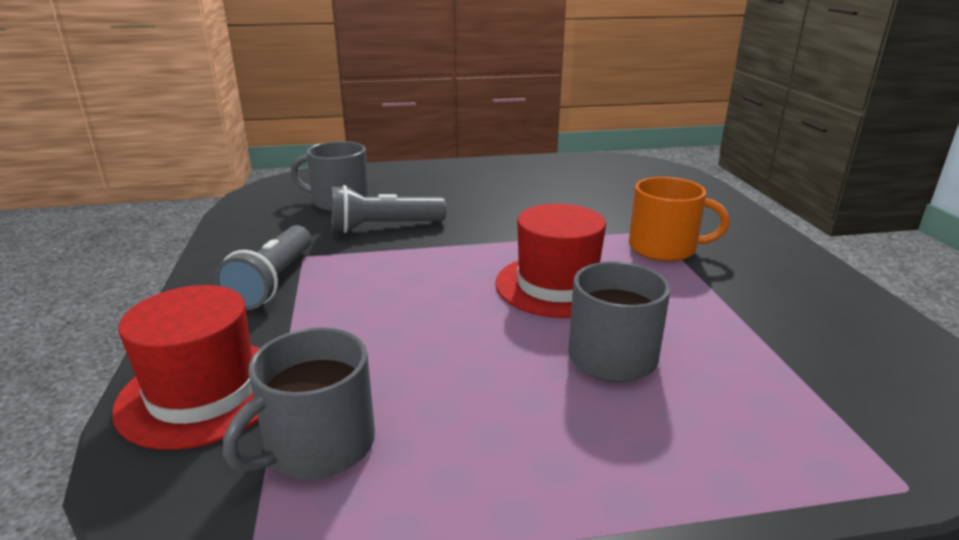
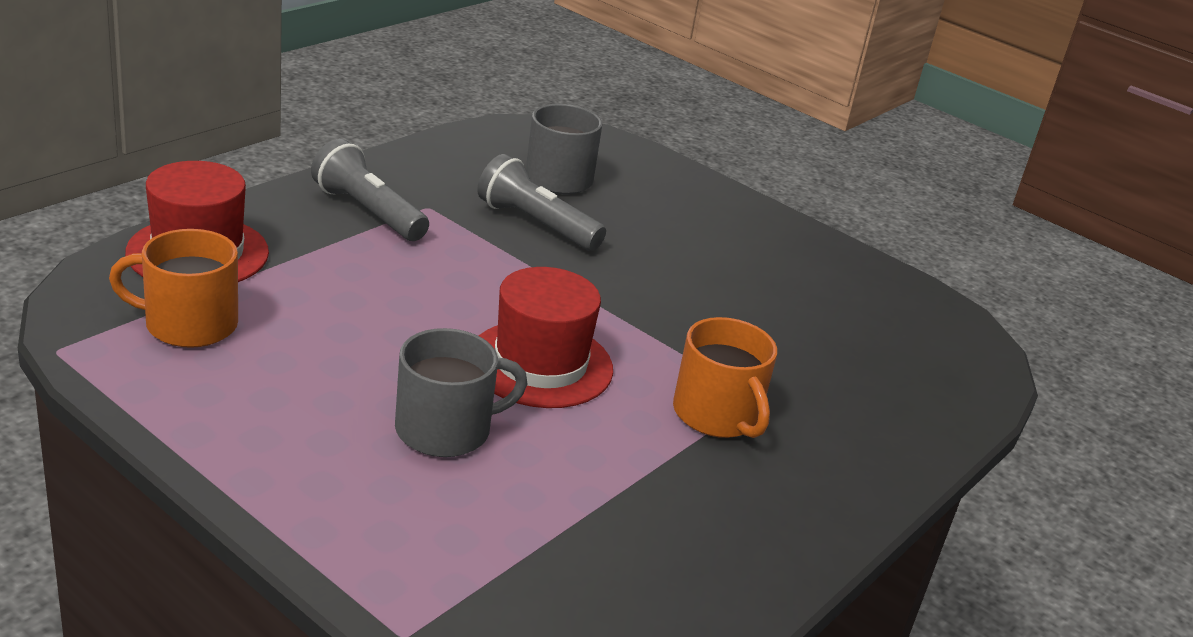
camera: 45 degrees right, 5 degrees up
(273, 282) = (368, 212): grey flashlight -> grey flashlight turned 75 degrees clockwise
(318, 445) = (189, 324): grey mug -> orange mug

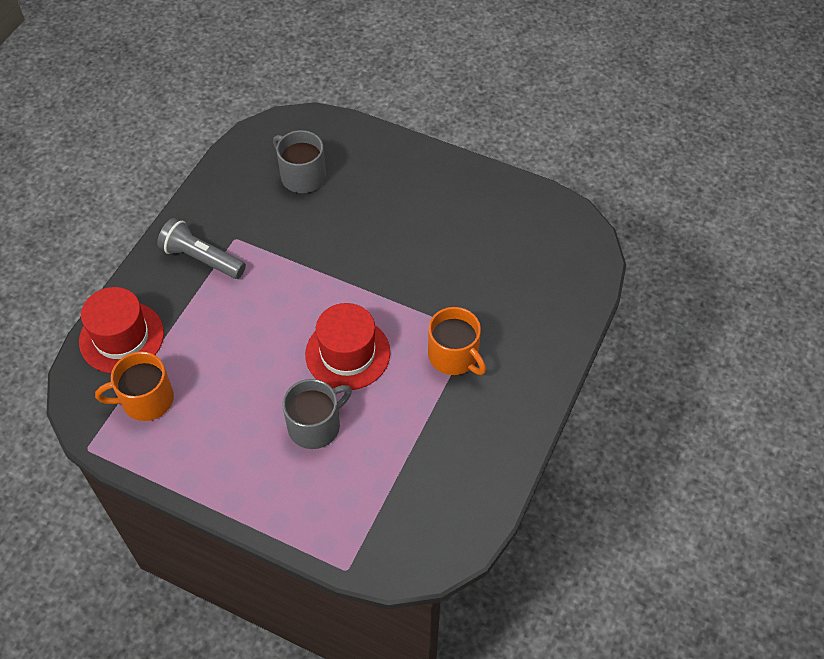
camera: 10 degrees left, 25 degrees up
(536, 224) = (304, 228): grey flashlight -> none

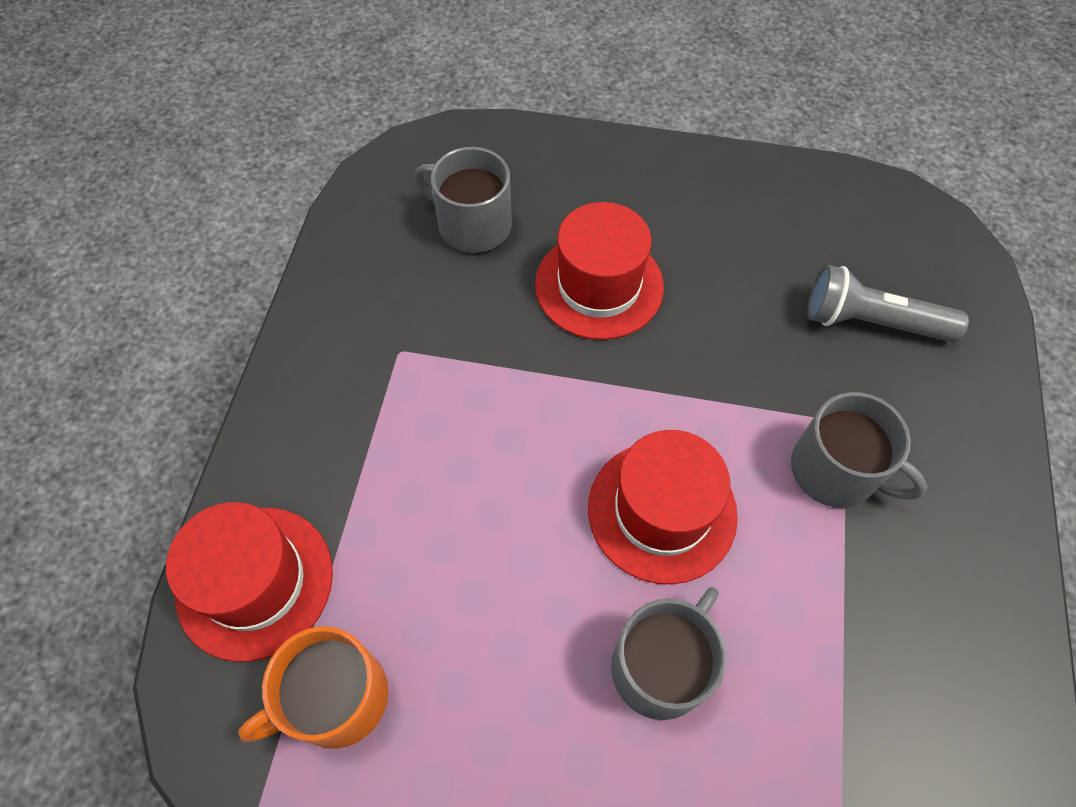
camera: 15 degrees left, 5 degrees up
(202, 259) = (355, 399): grey flashlight -> grey flashlight (871, 322)
(362, 227) = (599, 285): none -> red hat
(454, 356) = (835, 470): orange mug -> grey mug

